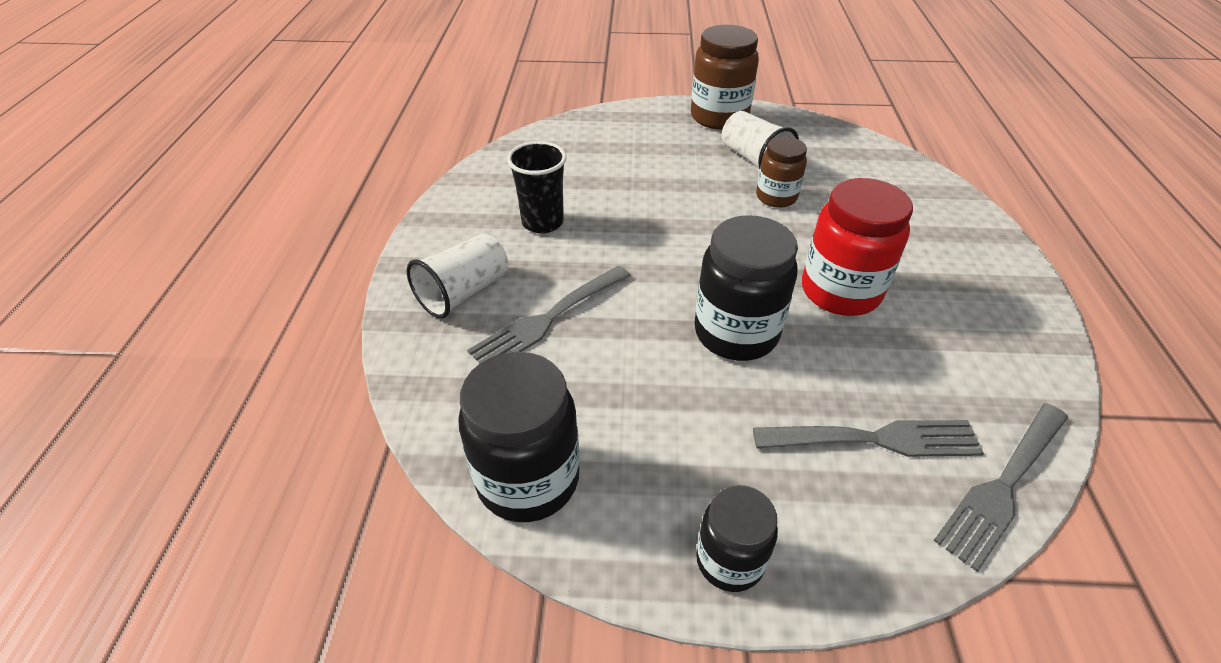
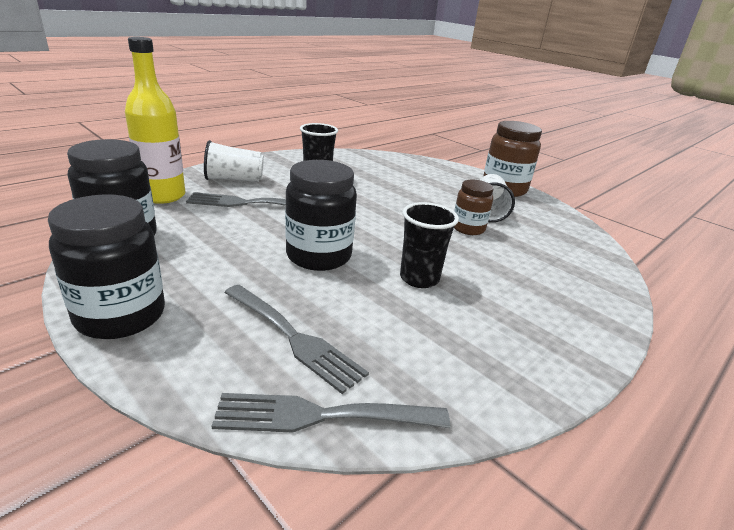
camera: 40 degrees right, 15 degrees down
(440, 384) = (163, 196): none -> yellow bottle
(729, 560) = (120, 316): black jar -> black jar, size x1.65
(840, 291) = (419, 278): red jar -> black cup

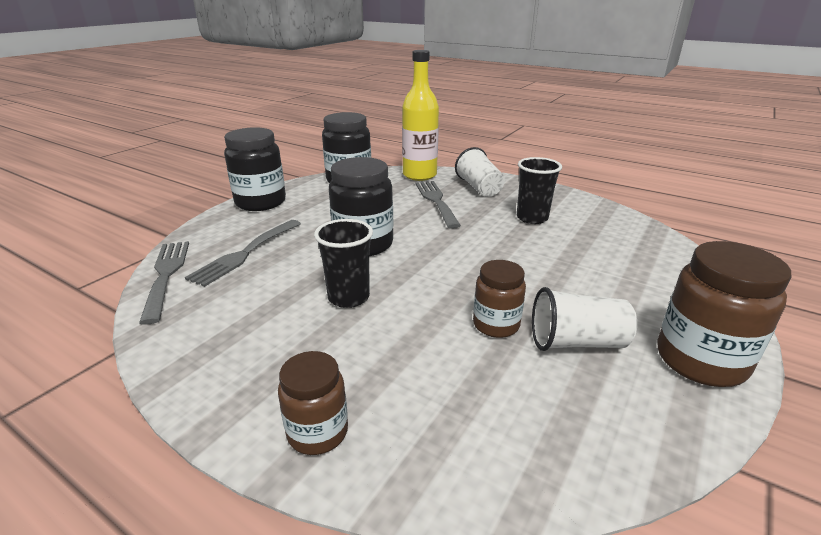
camera: 80 degrees right, 0 degrees up
(587, 314) = (317, 432): none -> brown jar

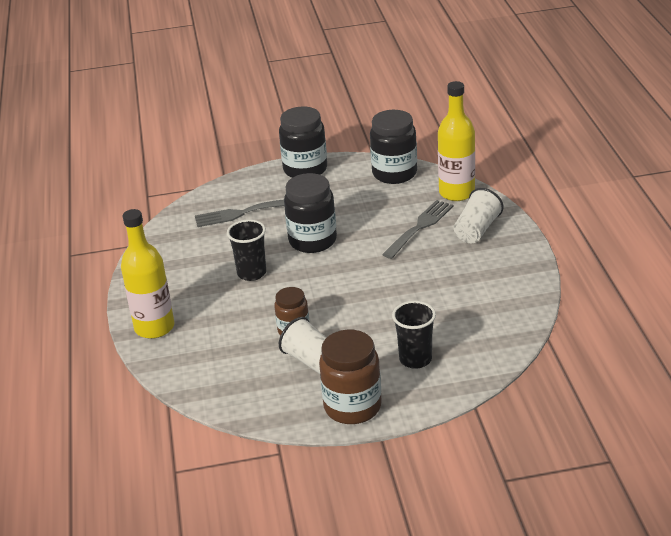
camera: 50 degrees right, 5 degrees up
(166, 275) = (189, 209): grey fork -> none
(317, 432) = (154, 327): brown jar -> yellow bottle
(532, 218) = (457, 278): black cup -> black cup (415, 359)

